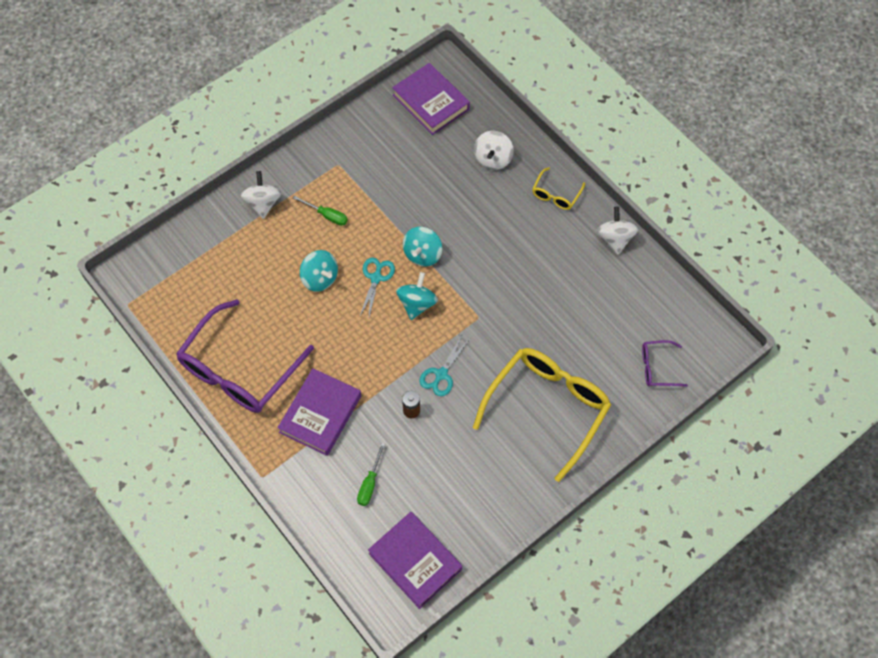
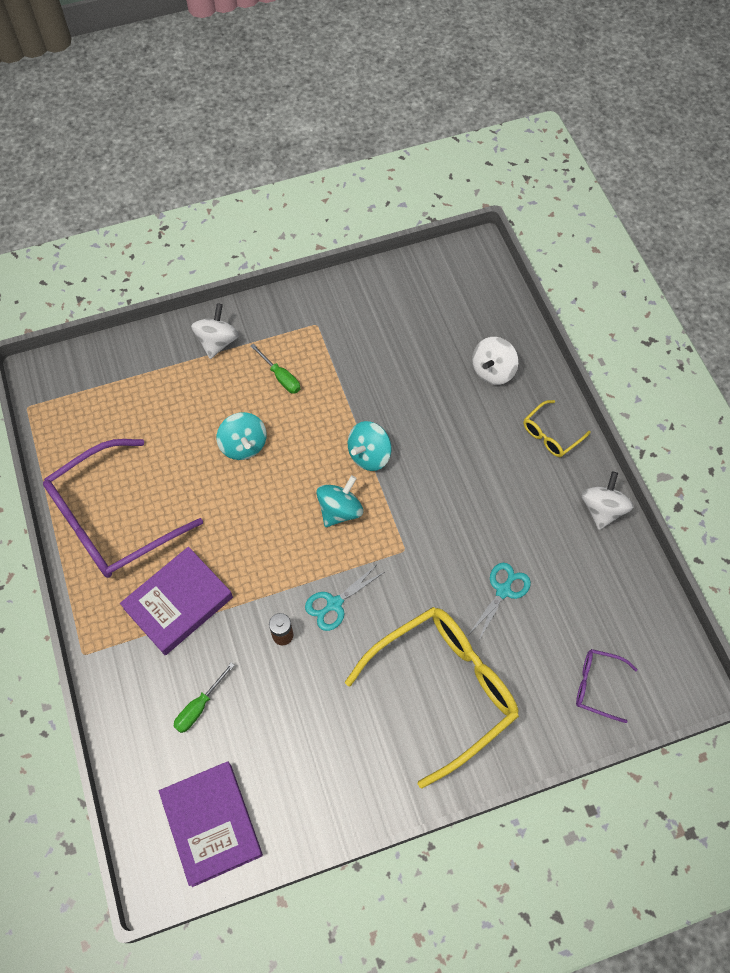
camera: 20 degrees right, 0 degrees up
(376, 278) = (306, 465): turquoise scissors -> turquoise scissors (503, 591)
(431, 102) = (447, 286): purple book -> none

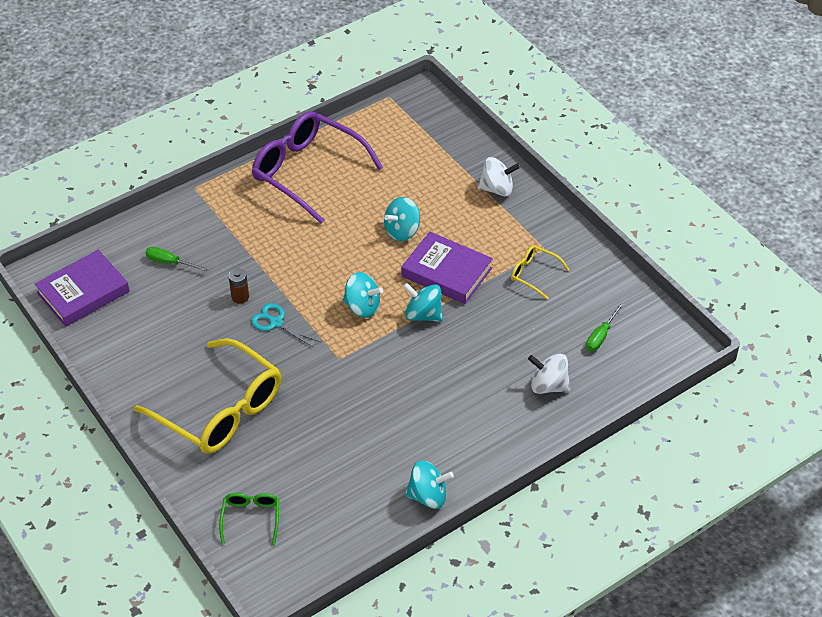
camera: 75 degrees right, 15 degrees down
(178, 603) = (249, 229): purple book -> purple book (446, 272)
(280, 377) = (479, 238): green screwdriver -> green screwdriver (601, 336)
(503, 591) = (322, 434): turquoise scissors -> none
(551, 434) = (495, 443): yellow glasses -> yellow glasses (534, 274)
(597, 685) = (251, 518): purple glasses -> green glasses
(602, 509) = (428, 496): white spinning top -> turquoise spinning top

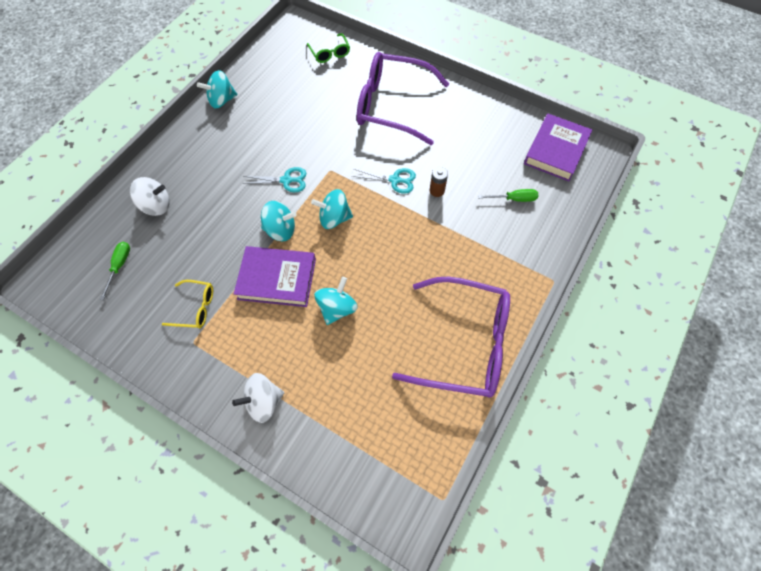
camera: 155 degrees right, 15 degrees up
(220, 409) = (392, 106): yellow glasses -> purple glasses
(393, 363) = (286, 180): none -> turquoise scissors

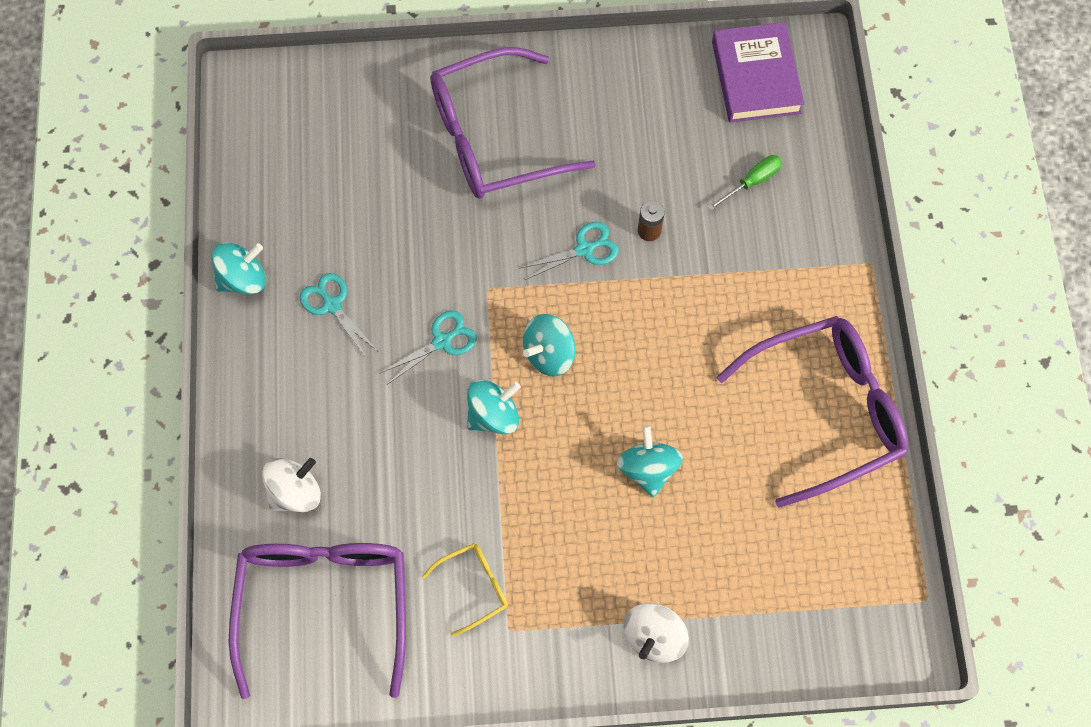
camera: 35 degrees left, 5 degrees up
(119, 266) = (324, 604): green screwdriver -> purple glasses
(222, 100) = (243, 278): turquoise spinning top -> turquoise spinning top turned 150 degrees counterclockwise
(250, 134) = (332, 305): none -> turquoise scissors
(277, 279) = (544, 482): purple book -> none
(330, 53) = (336, 104): green glasses -> none

